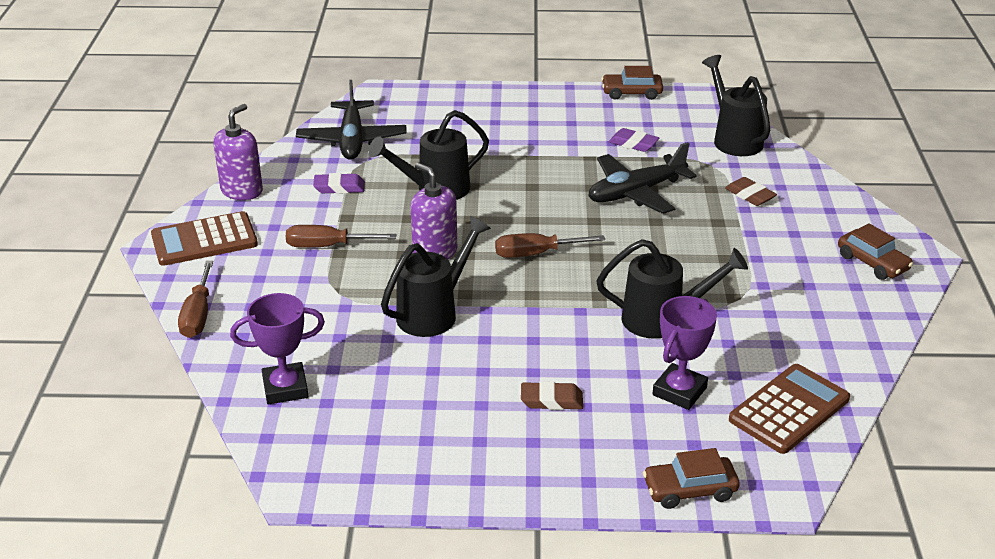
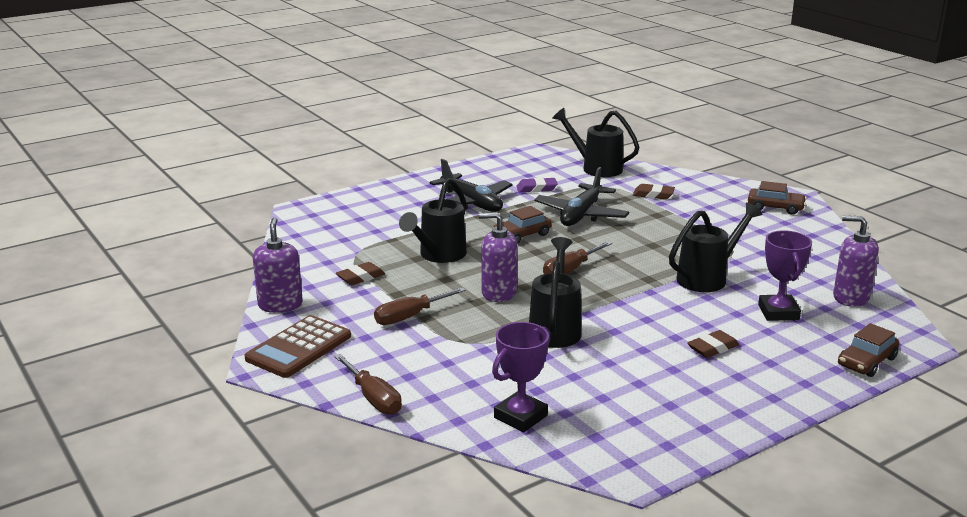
camera: 35 degrees left, 10 degrees down
(339, 187) = (360, 277): purple eraser -> brown eraser
(352, 140) = (324, 245): black plane -> black plane (471, 203)
(631, 93) = (490, 161): brown car -> brown car (522, 235)
(789, 409) = (850, 297): brown calculator -> purple soap dispenser

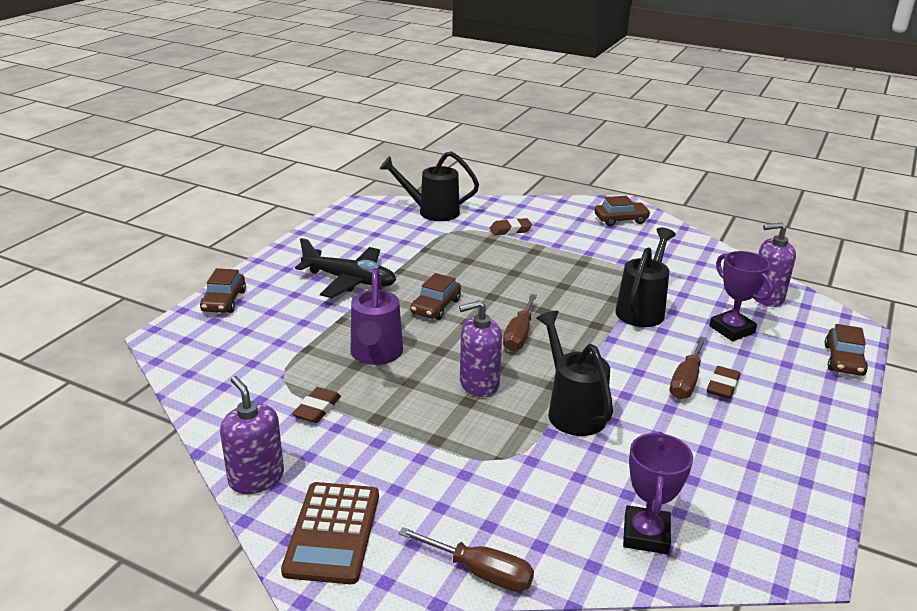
camera: 30 degrees left, 5 degrees up
(362, 196) = (224, 301): none -> brown car
(410, 316) = (417, 444): brown screwdriver -> brown screwdriver (686, 381)
(439, 255) = (376, 355): black watering can -> purple watering can
(536, 188) = (398, 248): purple eraser -> none
(581, 215) = (468, 268): black plane -> none

